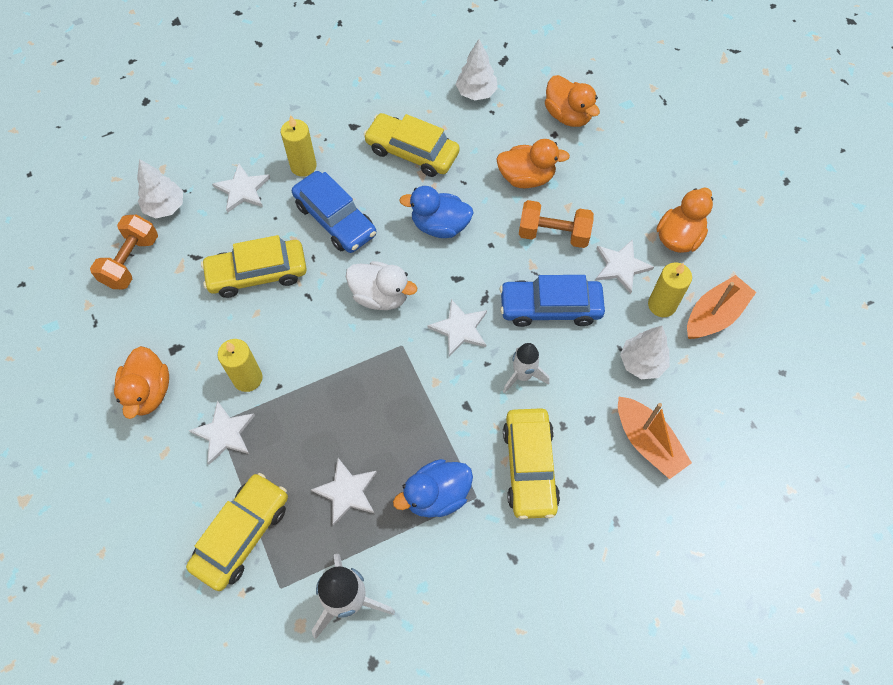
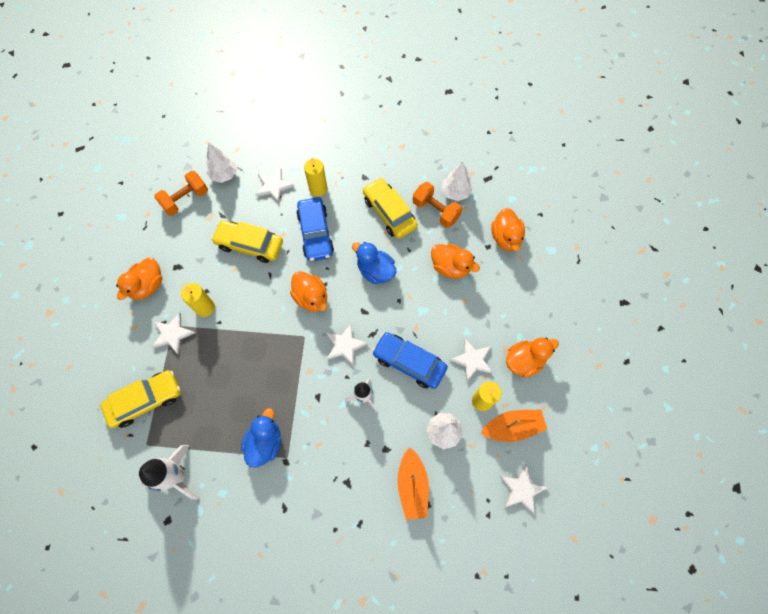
camera: 30 degrees right, 5 degrees up
(347, 492) = (216, 409): white star -> white star (522, 489)
(380, 296) = (311, 298): white duck -> orange duck
(436, 495) = (265, 442): blue duck -> blue duck turned 105 degrees clockwise
(529, 467) = (330, 458): yellow car -> none
(553, 234) = (443, 314): orange dumbbell -> orange dumbbell (435, 211)

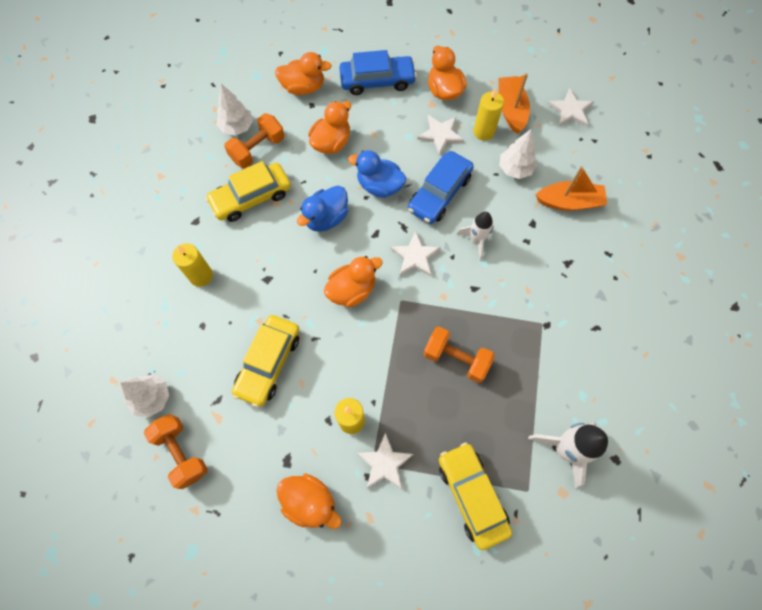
camera: 85 degrees left, 0 degrees up
(254, 384) = (456, 359): none -> orange dumbbell
(265, 442) = (525, 347): blue duck -> blue duck (379, 186)
(274, 186) = (185, 331): white star -> none
(315, 233) = (265, 282): blue car -> blue car (377, 81)

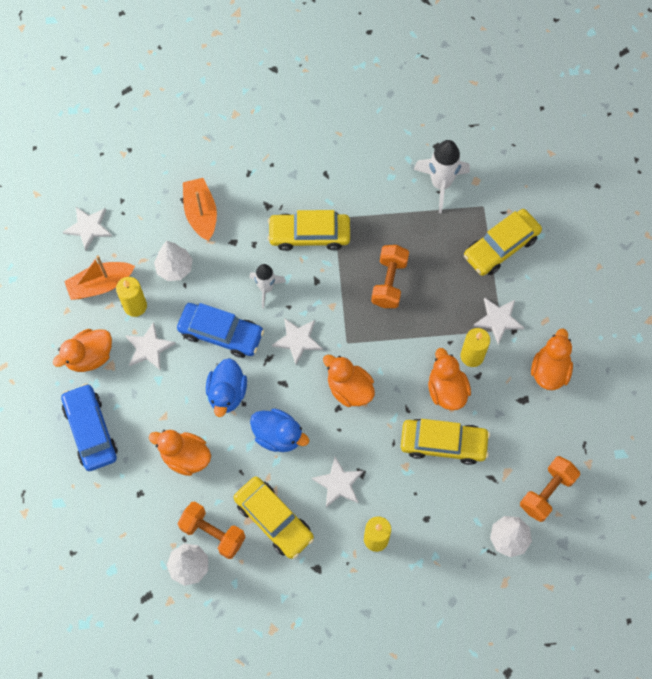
camera: 105 degrees left, 0 degrees up
(264, 257) = (338, 483): none -> white star
(303, 87) = (117, 509): orange duck -> orange duck (446, 390)
(527, 294) = (309, 235): none -> yellow car

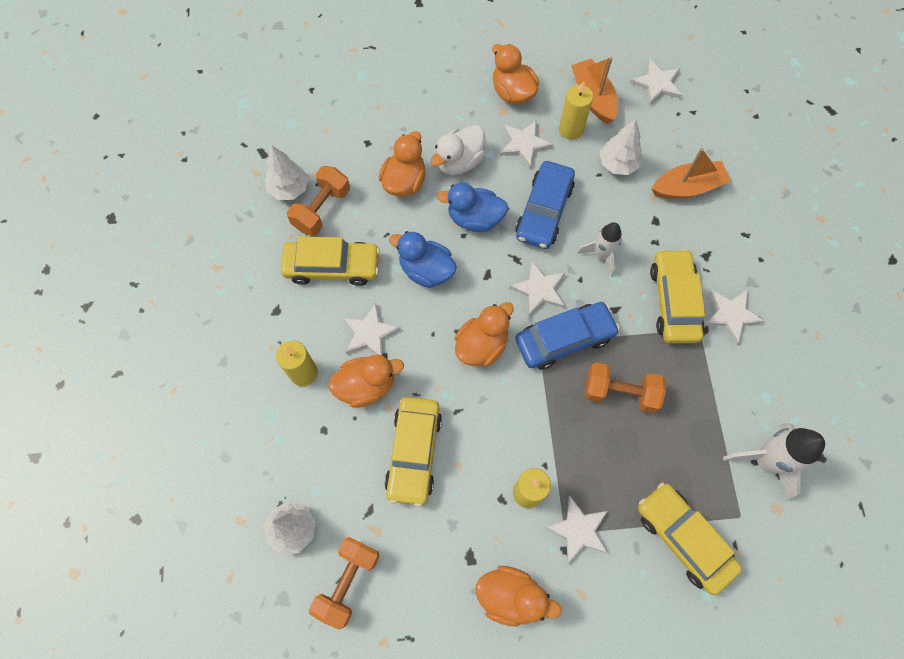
camera: 90 degrees right, 0 degrees up
(91, 430) = (434, 98): blue car -> blue car (564, 339)
(166, 407) = (459, 162): none -> white duck
(274, 520) = (332, 267): yellow car -> yellow car turned 135 degrees counterclockwise
(278, 436) = (426, 270): blue duck -> blue duck turned 90 degrees clockwise
(321, 193) = (731, 315): none -> white star
(446, 390) = (482, 459): orange duck -> orange duck (366, 386)
(547, 492) = (348, 582): orange dumbbell -> orange dumbbell turned 75 degrees clockwise

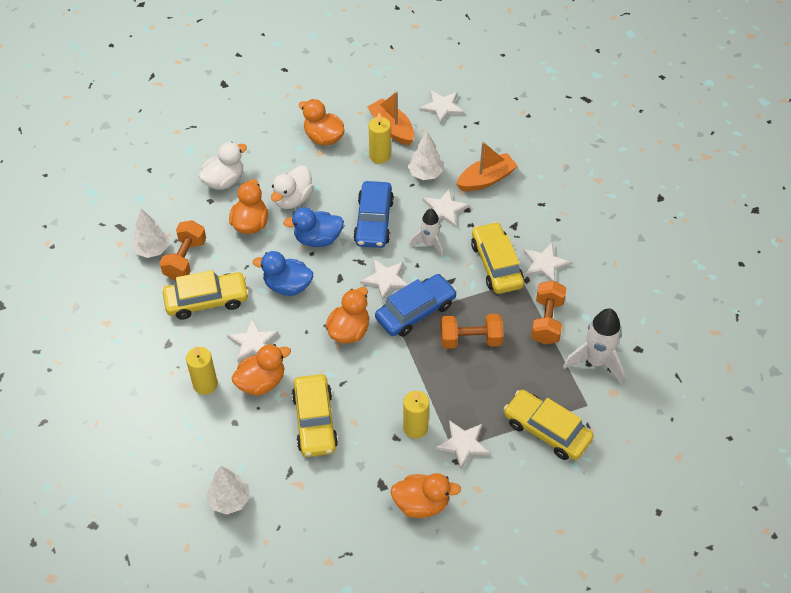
camera: 15 degrees left, 15 degrees down
(348, 582) = (286, 526): orange dumbbell -> orange dumbbell (547, 321)
(389, 121) = (224, 181): none -> white duck
(524, 144) = (344, 174): white star -> white star (444, 210)

